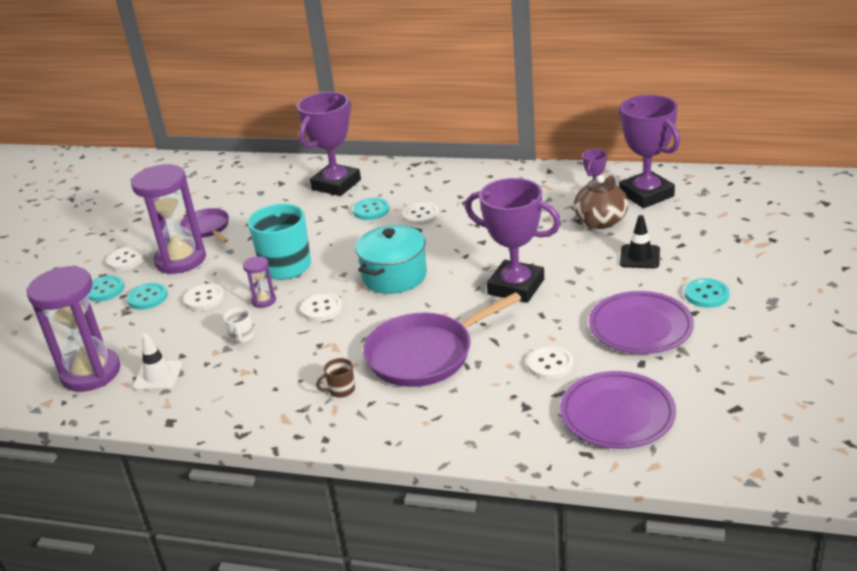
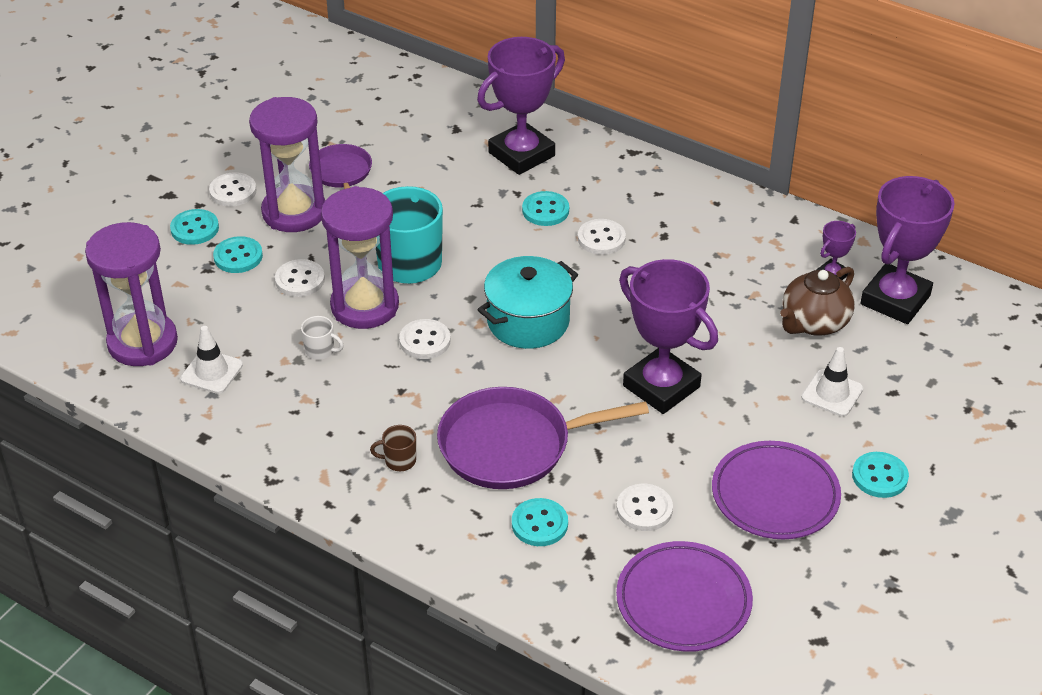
camera: 15 degrees right, 10 degrees up
(242, 337) = (320, 350): white mug -> white mug turned 75 degrees counterclockwise
(263, 301) = (365, 306): purple hourglass -> purple hourglass, size x2.24
(475, 398) = (539, 524): none -> turquoise button
(639, 257) = (832, 393): black traffic cone -> white traffic cone
(646, 195) = (895, 300): purple trophy -> purple trophy turned 45 degrees clockwise

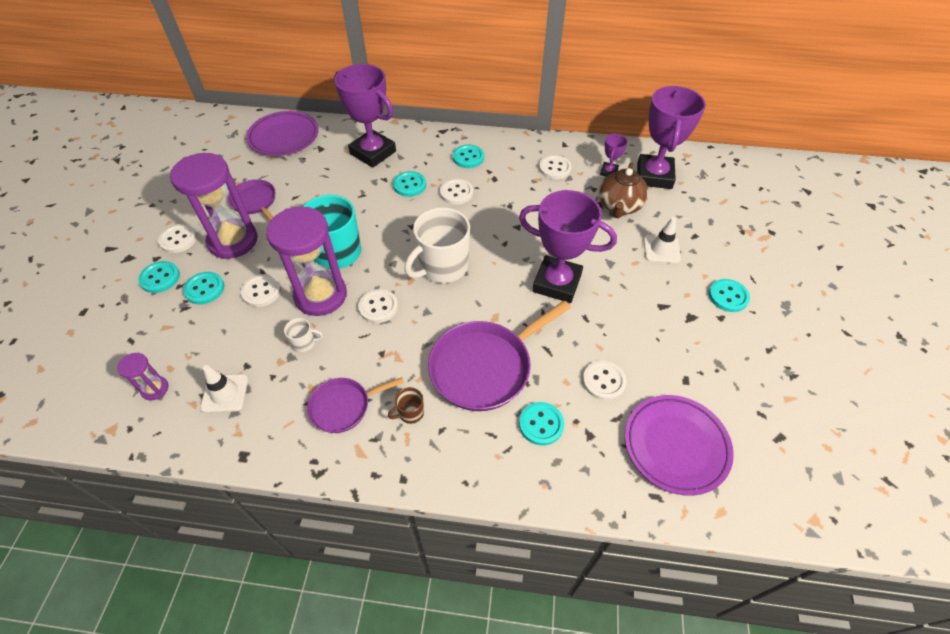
camera: 25 degrees left, 10 degrees up
(142, 343) = (155, 389): purple hourglass -> purple hourglass, size x0.45
(330, 429) = (343, 406): none -> purple pan
(521, 154) = (373, 152): purple trophy -> purple trophy turned 75 degrees counterclockwise
(528, 321) = (442, 267): turquoise pot -> white mug
(646, 198) = (468, 157): none -> turquoise button
(757, 247) = (555, 168): none -> white button
(775, 495) = (677, 335): purple plate -> purple plate (284, 137)

